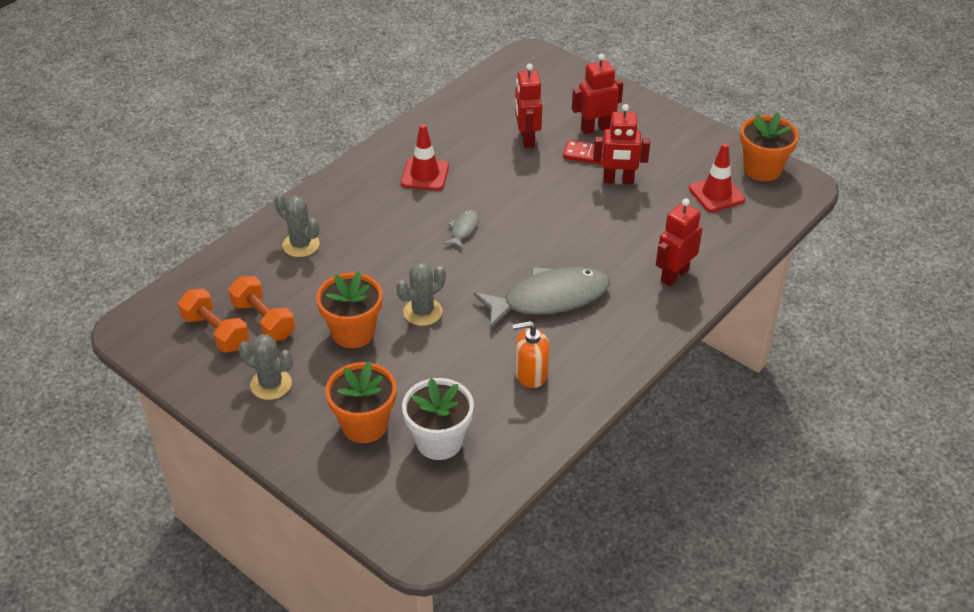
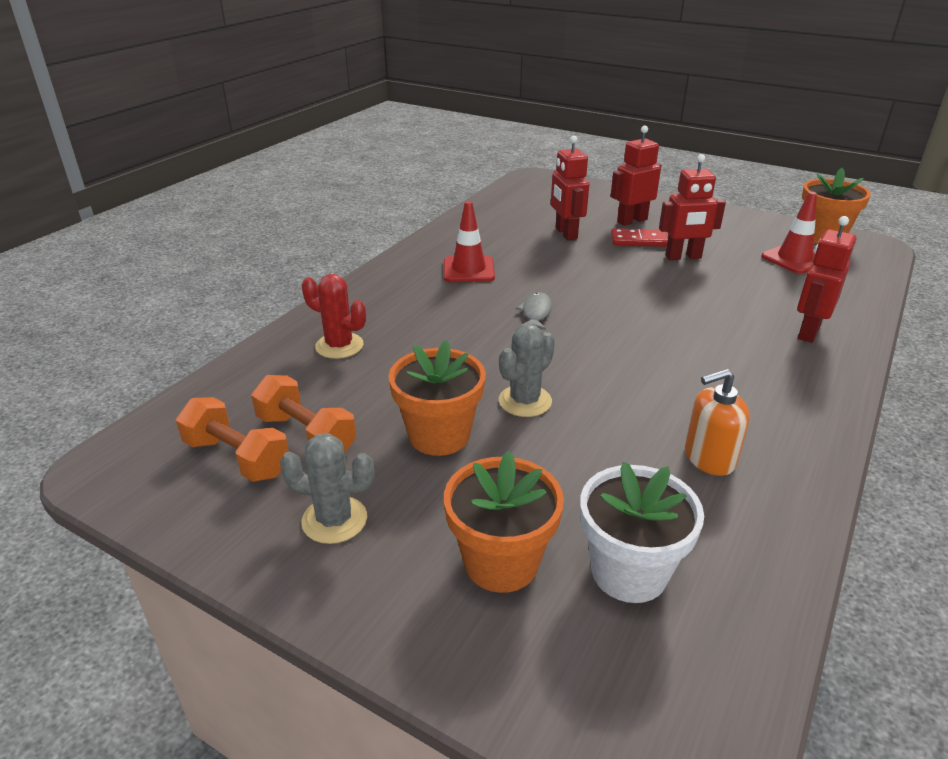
camera: 10 degrees left, 10 degrees down
(301, 245) = (339, 346): grey cactus -> red cactus
(549, 299) = (678, 370): grey fish -> none

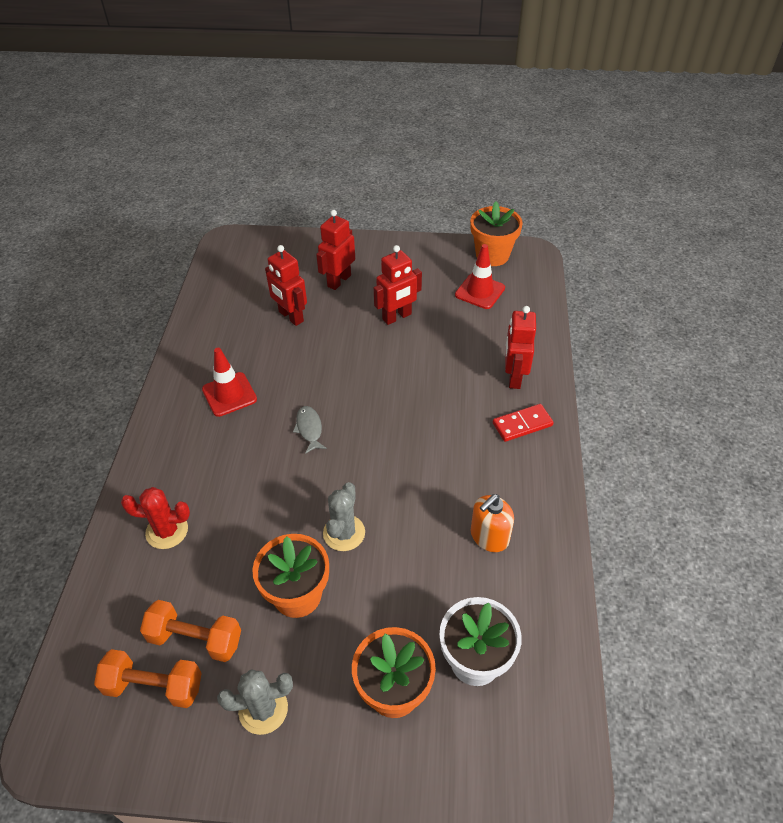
camera: 25 degrees left, 15 degrees up
(639, 240) = (354, 306): red domino -> red domino (522, 424)

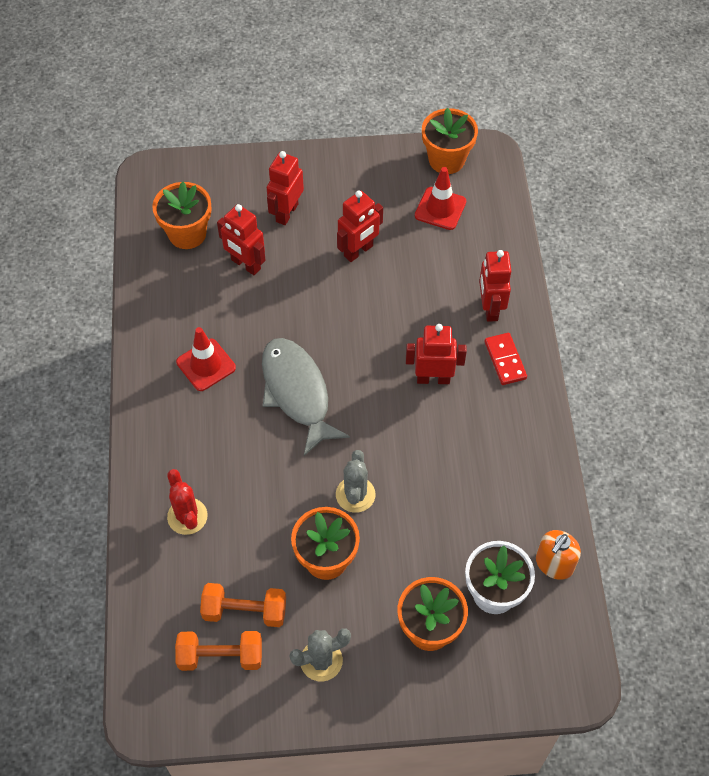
camera: 10 degrees left, 10 degrees up
(167, 531) = (187, 516): red cactus -> red cactus turned 75 degrees clockwise
(246, 288) = (187, 233): none -> orange flower pot
(309, 429) = (297, 392): grey fish -> grey fish, size x2.28
(446, 432) = (433, 378): none -> red robot
(489, 536) = (490, 479): orange soap dispenser -> orange soap dispenser (554, 564)
(522, 424) = (505, 360): red domino -> red domino turned 75 degrees counterclockwise

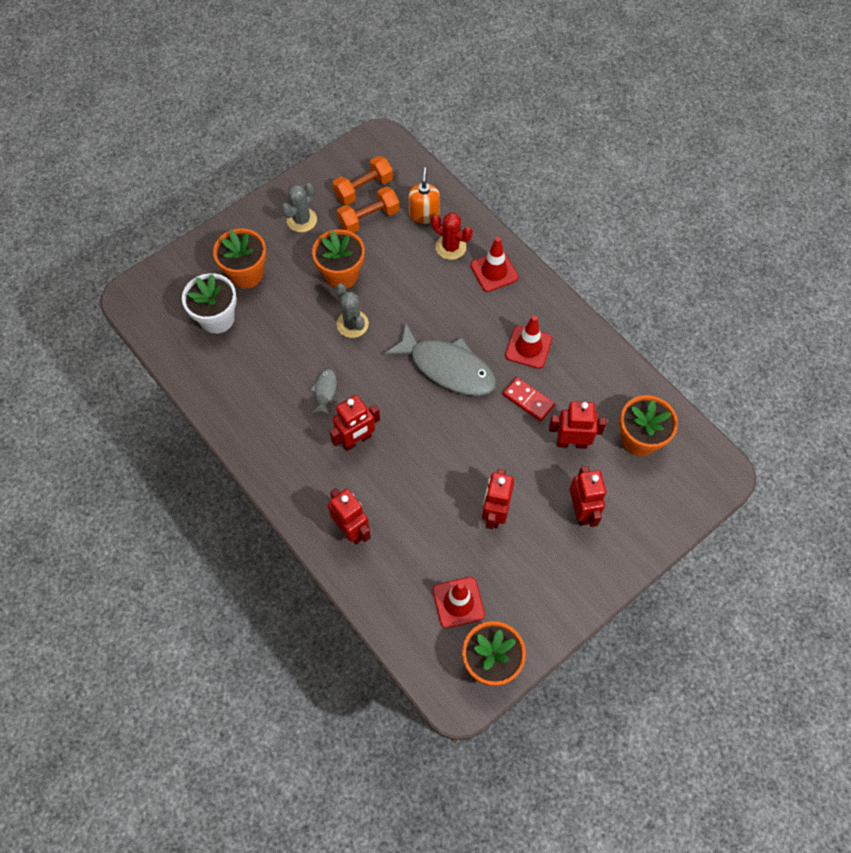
camera: 145 degrees right, 5 degrees up
(168, 460) = (494, 271): none -> red traffic cone
(431, 442) = (325, 391): none -> grey fish
(505, 360) = (311, 490): red domino -> red domino (528, 400)
(554, 564) = (186, 360): orange soap dispenser -> orange soap dispenser (424, 214)

